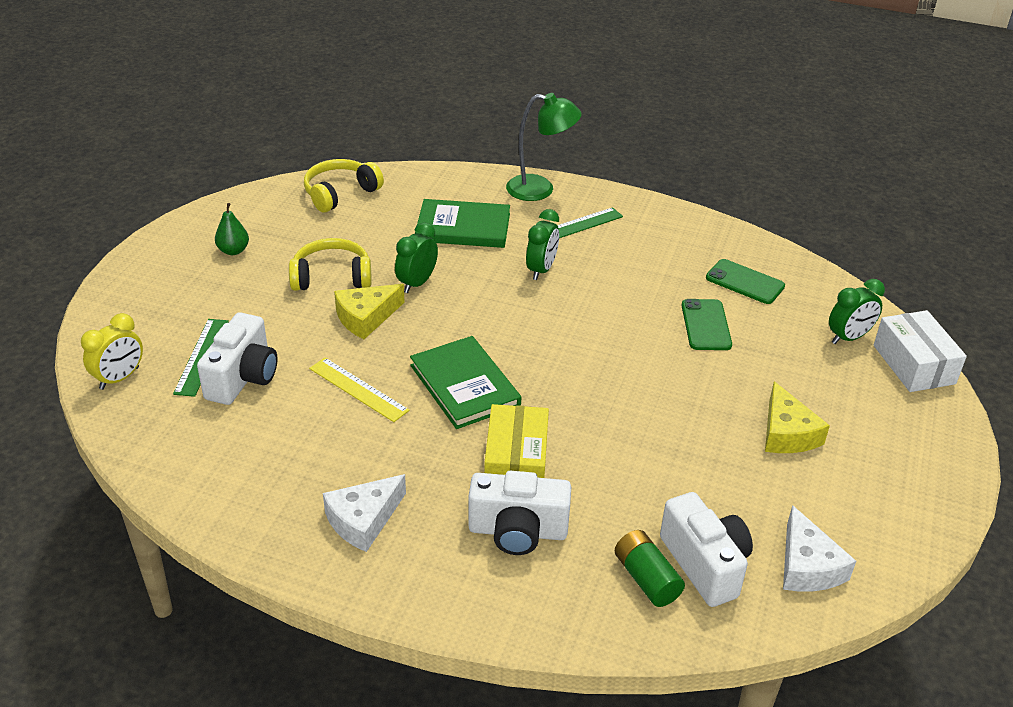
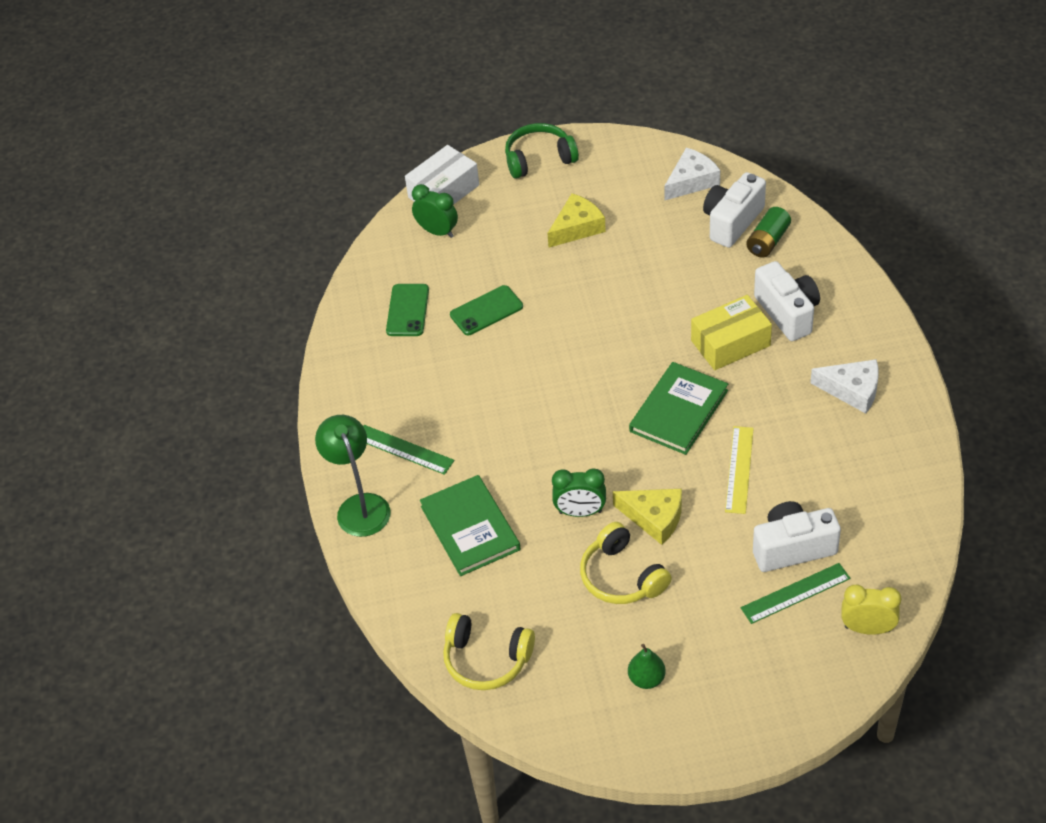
camera: 115 degrees left, 10 degrees up
(541, 270) = (492, 440): green clock -> none
(931, 455) = (539, 159): none -> green headphones

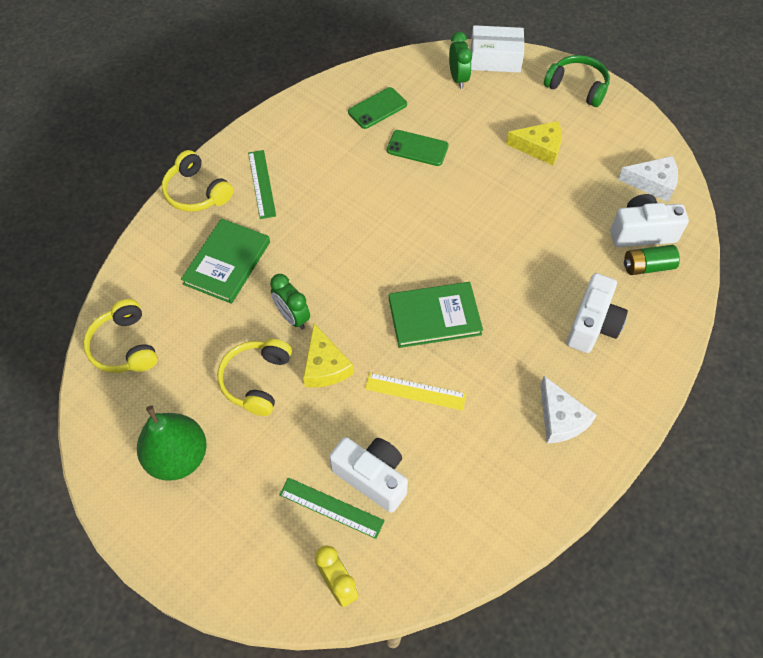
camera: 45 degrees right, 10 degrees up
(359, 506) = (197, 192): green lamp -> yellow headphones
(646, 679) = (178, 457): green pear -> green pear, size x1.98
(730, 343) = (527, 307): yellow box -> none
(739, 469) = (415, 391): yellow ruler -> yellow ruler turned 45 degrees clockwise

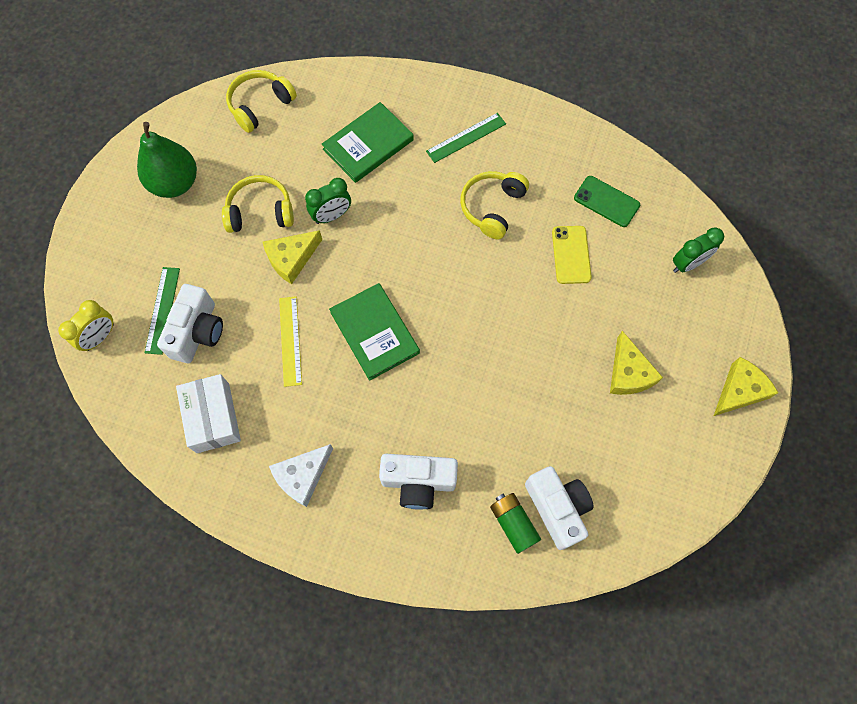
camera: 70 degrees right, 10 degrees up
(197, 192) = (434, 91): yellow headphones -> yellow headphones (492, 207)
(227, 263) = (368, 145): green book -> green book turned 45 degrees counterclockwise
(292, 317) = (331, 216): green clock -> green clock turned 150 degrees counterclockwise
(417, 148) = (571, 255): green phone -> yellow phone
(495, 59) = (737, 292): white box -> white box (213, 417)
(577, 87) = (739, 391): green headphones -> yellow cheese
(652, 183) = (633, 506): white cheese -> none

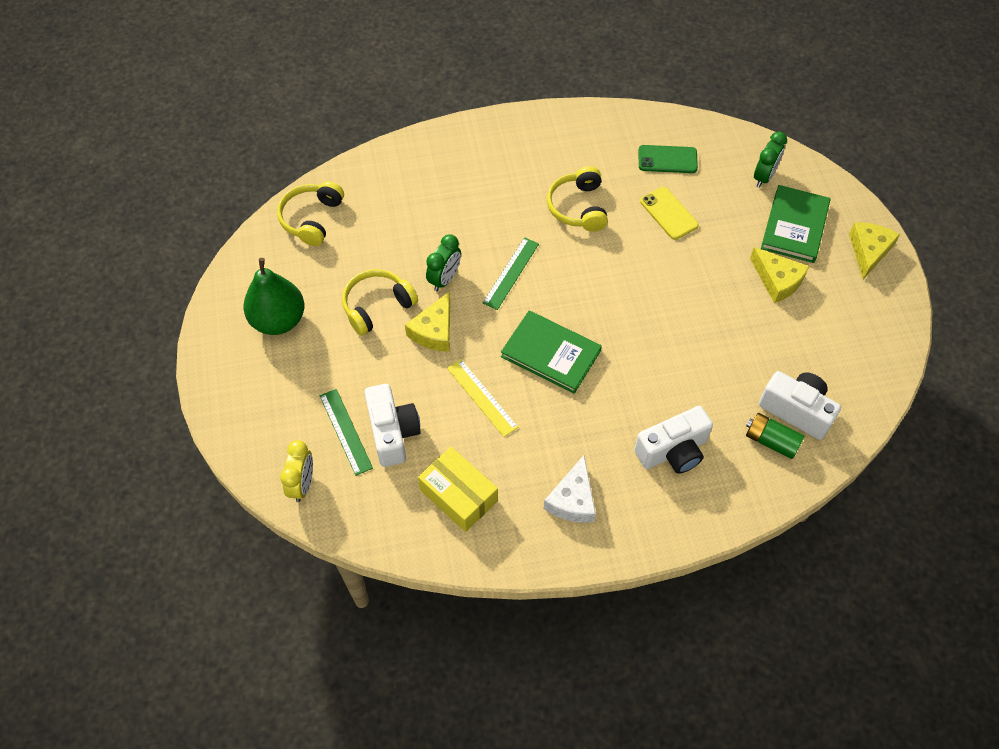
camera: 30 degrees left, 10 degrees down
(213, 417) = (458, 495): white box -> yellow box
(368, 145) = (435, 206): green book -> green book (795, 226)
(466, 137) = (516, 162): green ruler -> green ruler (511, 273)

